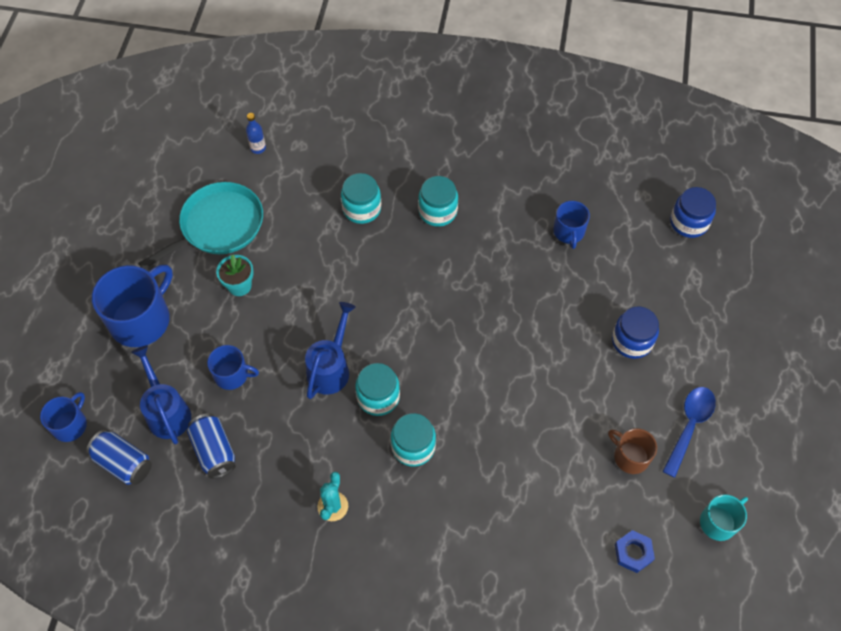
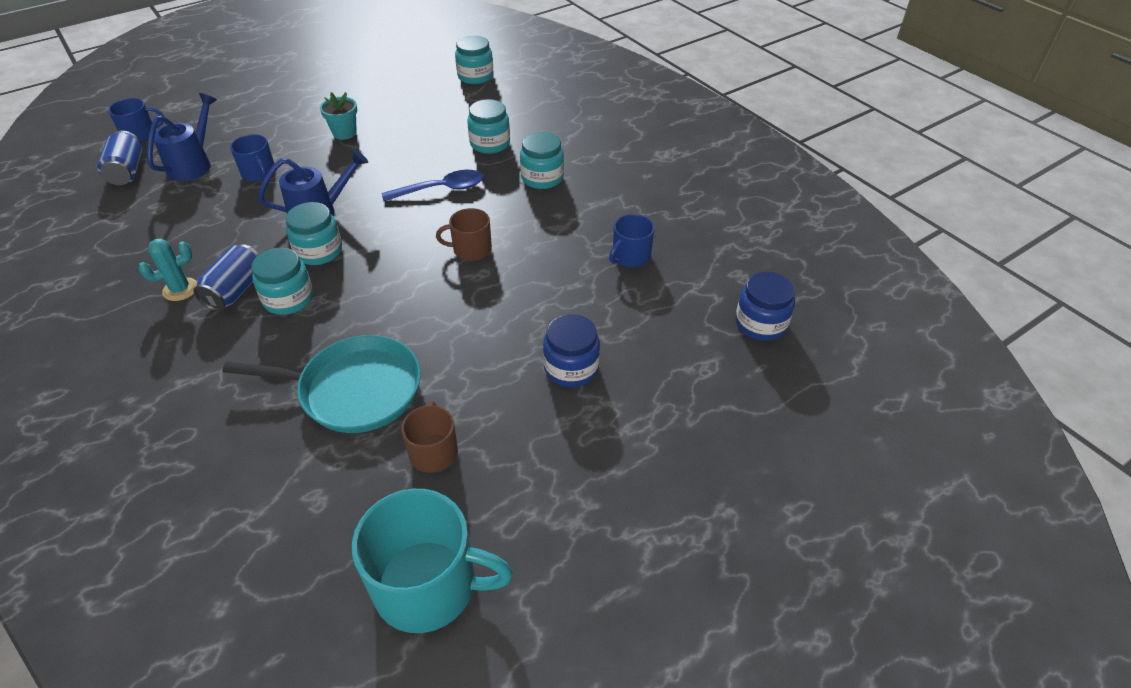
camera: 45 degrees right, 15 degrees down
(141, 319) = (264, 113): blue mug -> none
(214, 451) = (178, 203): blue can -> blue can (235, 291)
(218, 226) = (385, 98): turquoise pan -> turquoise pan (354, 390)
(258, 148) = (475, 76): blue bottle -> turquoise jar
(471, 309) = (471, 249): none -> brown mug
(633, 553) = (314, 530): blue nut -> none
(689, 426) = (525, 477): blue spoon -> blue spoon (441, 189)
(718, 522) = (428, 586): turquoise mug -> turquoise mug, size x1.83

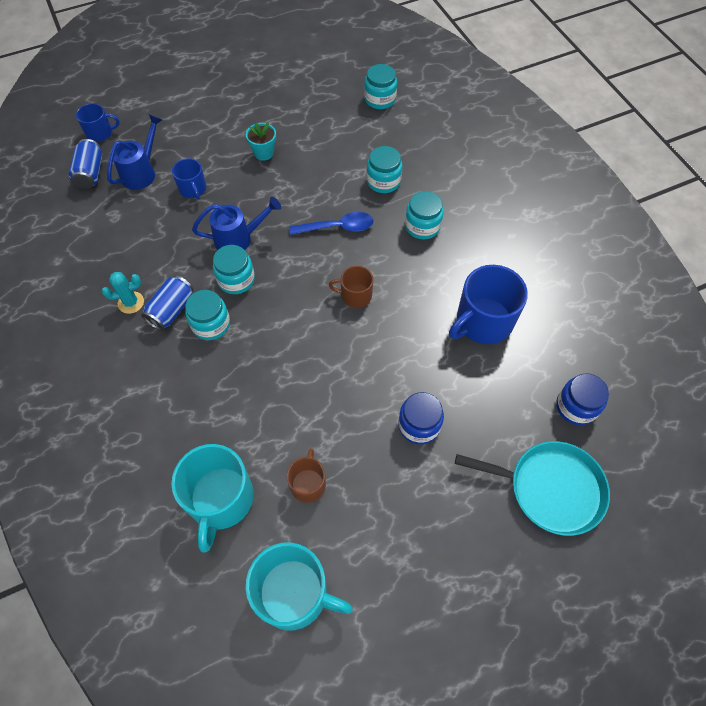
camera: 10 degrees right, 15 degrees up
(313, 488) = (220, 499): none -> turquoise mug
(354, 390) = (255, 419): turquoise pan -> turquoise pan (550, 489)
(630, 256) = (483, 322): blue mug -> blue mug, size x1.83

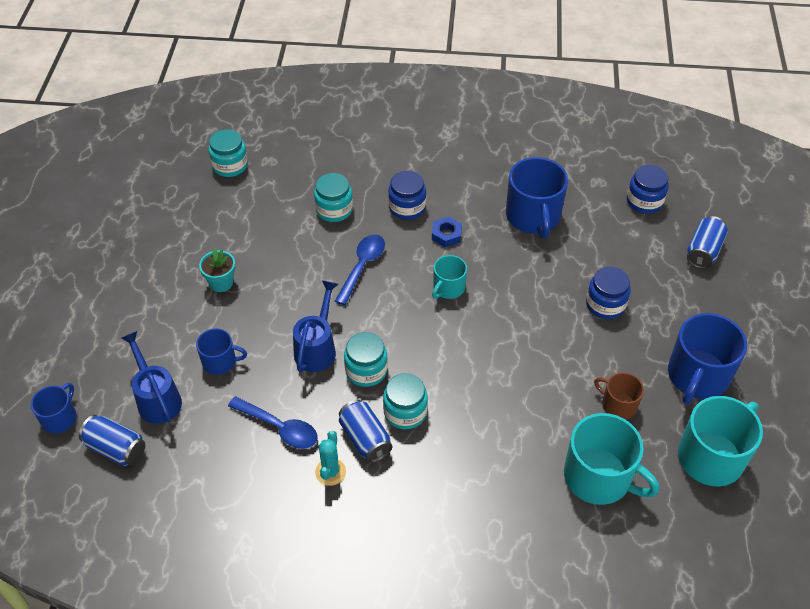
camera: 60 degrees left, 10 degrees down
(154, 253) = (280, 428): none -> blue spoon
(355, 295) = (448, 288): brown mug -> turquoise mug
(383, 543) = (697, 376): none -> blue mug
(413, 267) = (446, 234): none -> blue nut
(422, 226) = (407, 207): turquoise jar -> blue jar
(550, 489) = (703, 251): turquoise pan -> blue can

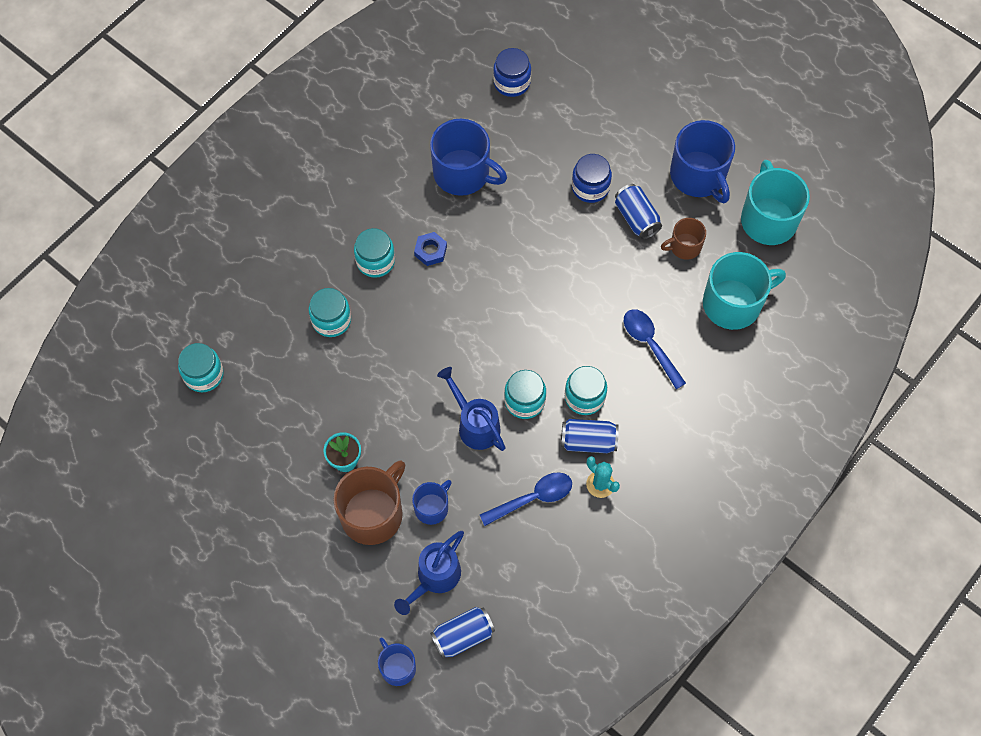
camera: 55 degrees left, 15 degrees up
(157, 398) = (434, 578): blue watering can -> blue watering can turned 60 degrees counterclockwise
(187, 325) = (373, 513): none -> brown mug
(362, 266) = (414, 337): blue spoon -> blue spoon (649, 344)
(407, 207) = (375, 261): blue jar -> turquoise jar
(448, 288) = (488, 287): turquoise mug -> none
(703, 251) = (593, 82): blue can -> blue can (636, 218)

